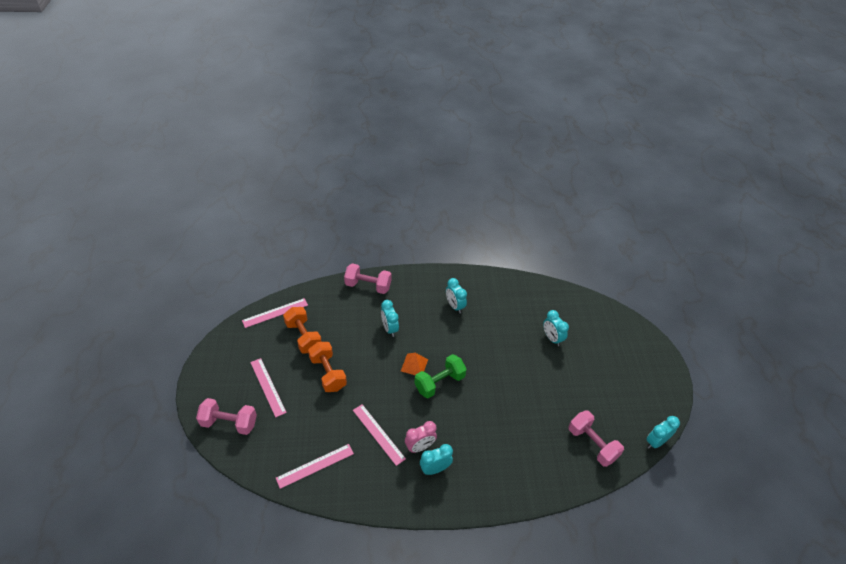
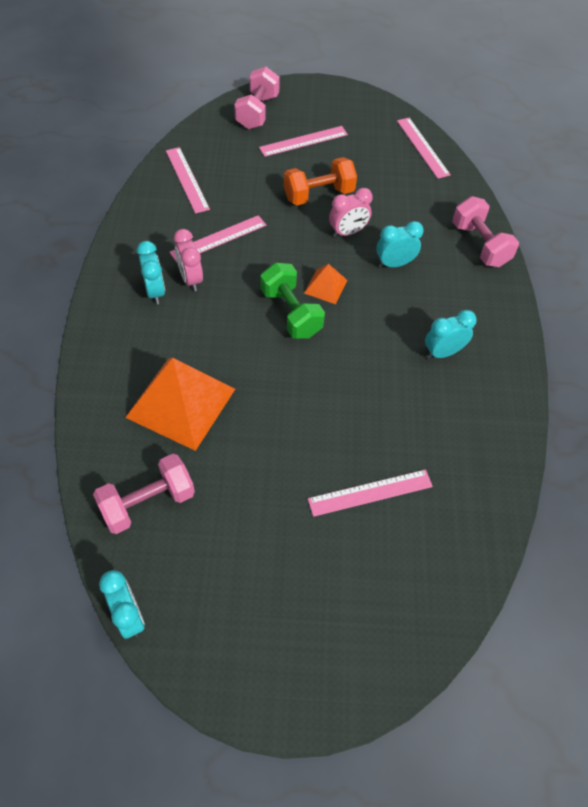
camera: 95 degrees right, 10 degrees up
(303, 337) = (381, 173): orange dumbbell -> none
(364, 354) = (347, 232): none -> pink clock
(368, 286) = (479, 245): pink dumbbell -> pink dumbbell turned 45 degrees counterclockwise
(521, 437) = (181, 402): none -> orange pyramid
(552, 338) = (370, 492): turquoise clock -> pink ruler

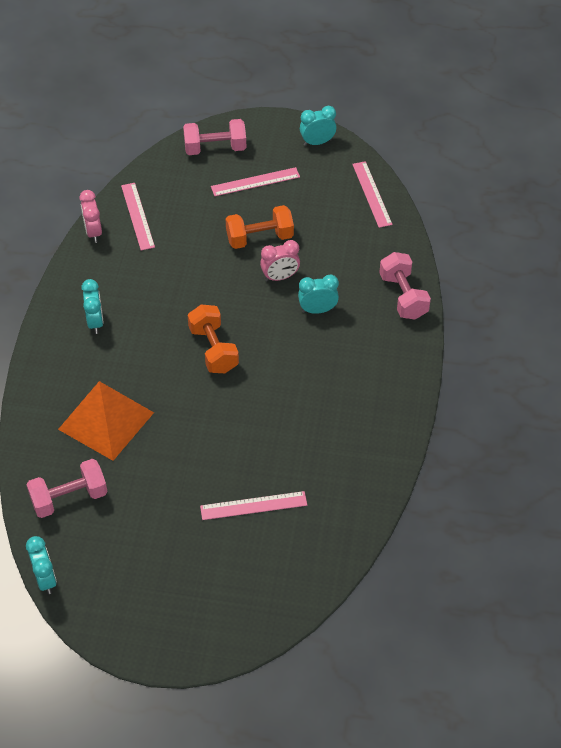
camera: 10 degrees right, 5 degrees down
(191, 279) = (128, 313): pink clock -> pink clock (93, 232)
(218, 238) = (159, 276): pink ruler -> none
(257, 112) = (215, 148): pink dumbbell -> pink dumbbell turned 60 degrees clockwise
(291, 313) = (213, 349): green dumbbell -> orange dumbbell
(325, 286) = (249, 327): orange pyramid -> none
(443, 352) = (343, 394): turquoise clock -> turquoise clock (317, 142)

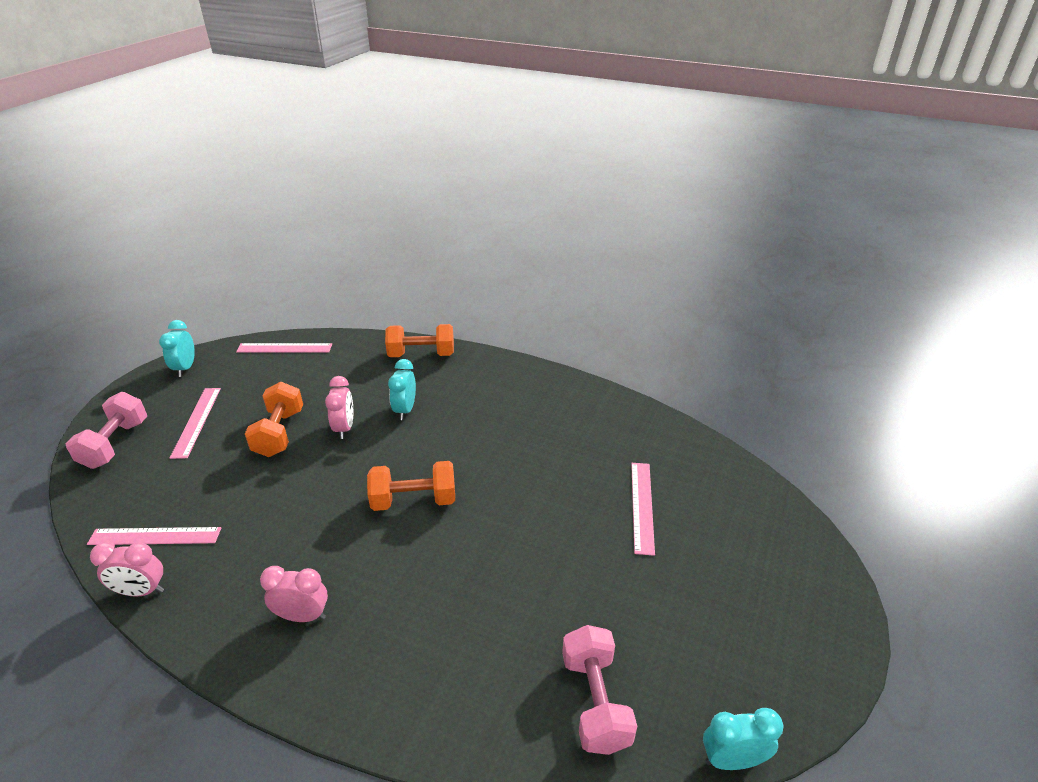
camera: 75 degrees left, 15 degrees down
(95, 322) = (302, 616): turquoise clock -> pink clock
(106, 420) = (476, 632): orange pyramid -> none
(403, 296) = (421, 354): pink dumbbell -> orange dumbbell

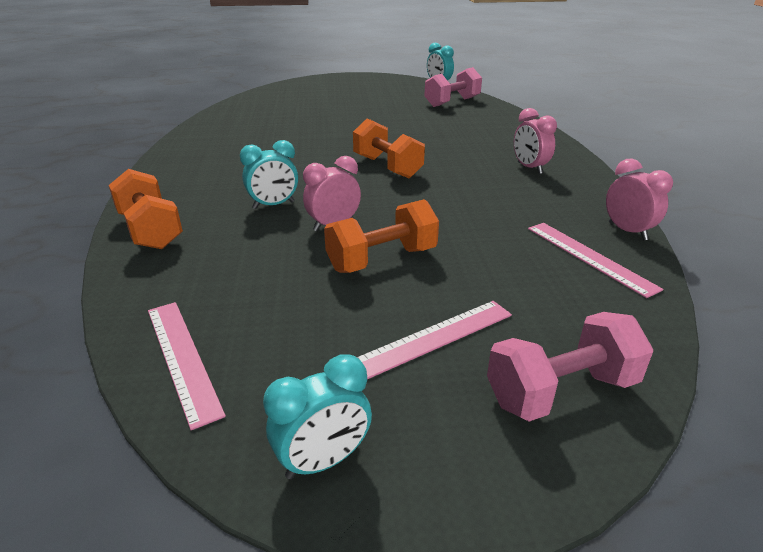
camera: 120 degrees left, 5 degrees down
(642, 506) = (309, 111): pink ruler -> none

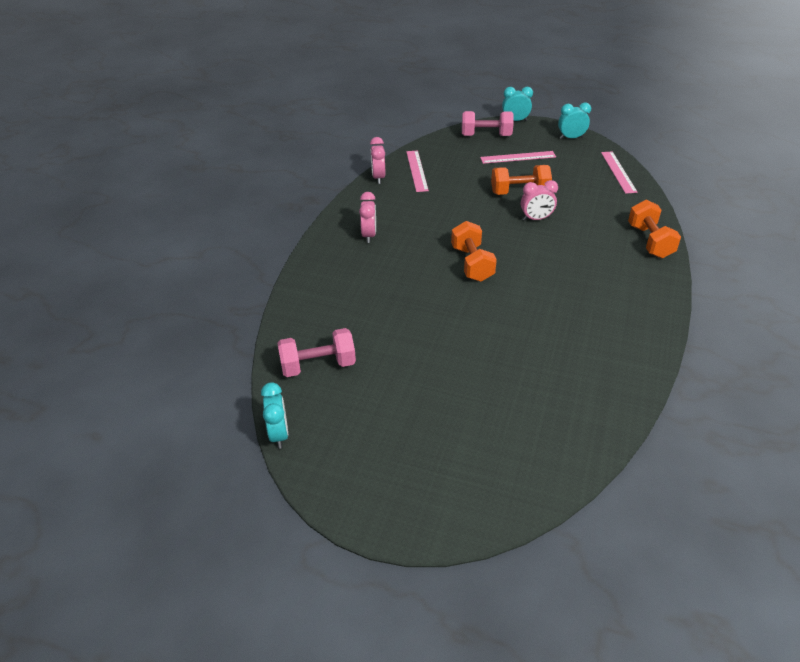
camera: 155 degrees left, 10 degrees up
(274, 205) = (570, 244): turquoise clock -> turquoise clock (515, 121)

